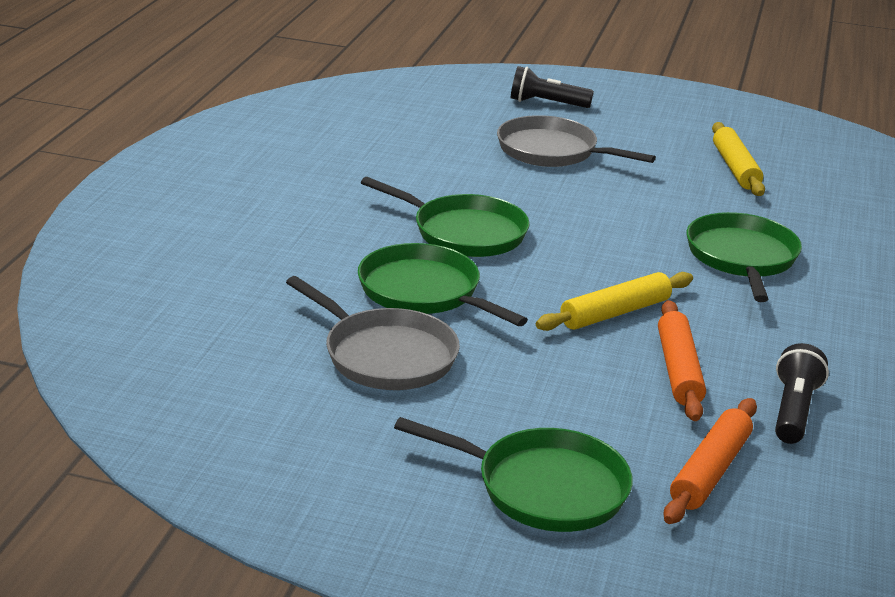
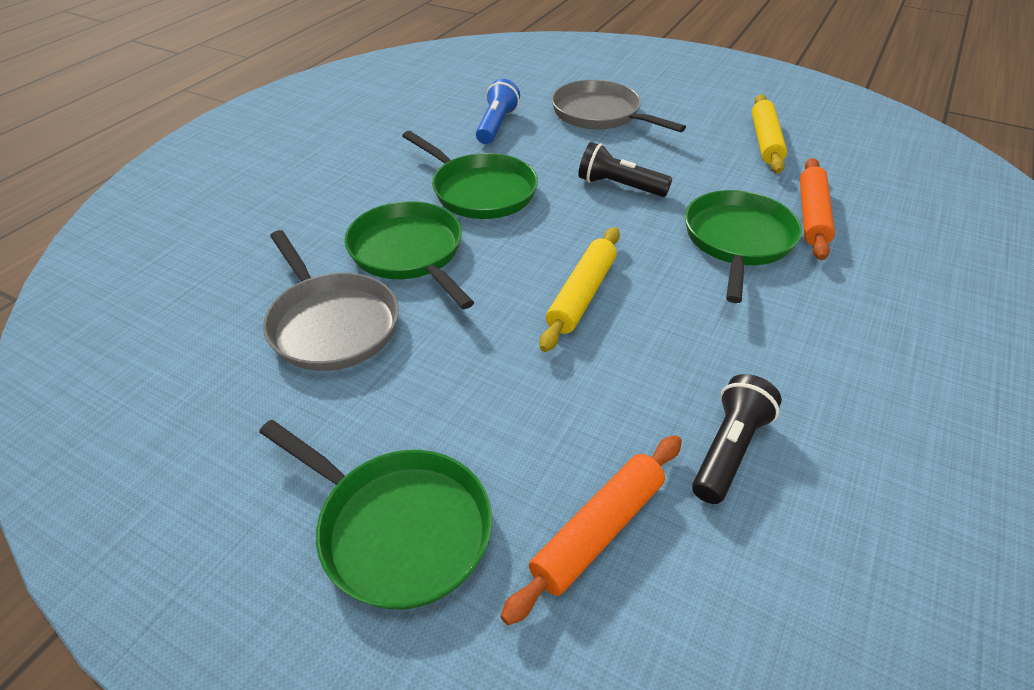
camera: 15 degrees right, 15 degrees up
(444, 168) = (496, 125): none -> blue flashlight
(546, 103) = (615, 69): black flashlight -> black flashlight (619, 186)
(615, 313) = (582, 295): yellow rolling pin -> yellow rolling pin turned 45 degrees counterclockwise
(678, 370) = (618, 376): orange rolling pin -> orange rolling pin (811, 215)

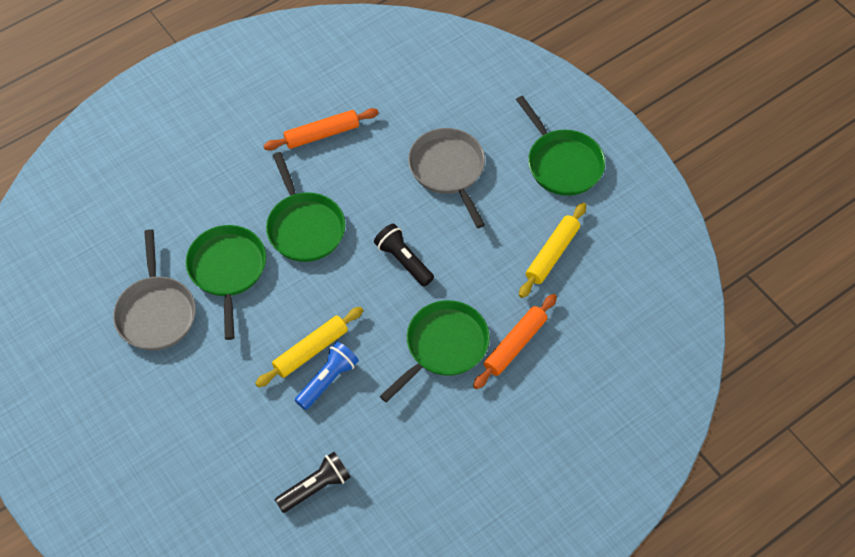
camera: 25 degrees right, 15 degrees up
(399, 528) = (133, 457): green pan -> green pan (562, 163)
(496, 125) = (360, 153): blue flashlight -> blue flashlight (327, 380)
(598, 530) = (221, 499): orange rolling pin -> orange rolling pin (322, 134)

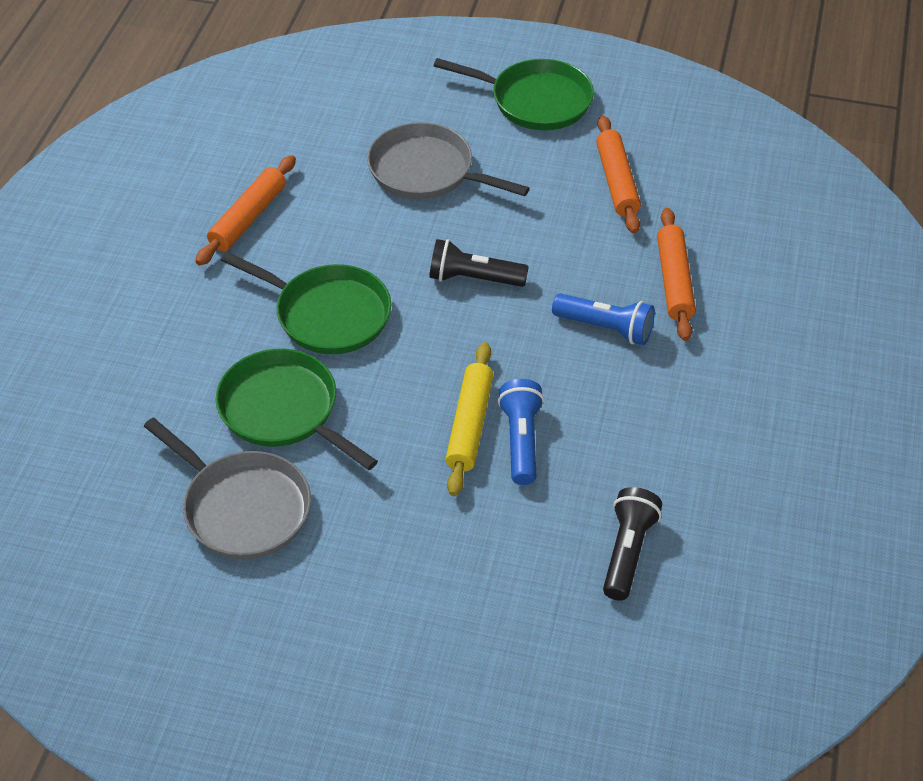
camera: 40 degrees left, 10 degrees down
(444, 346) = (605, 328): green pan -> blue flashlight
(552, 254) = (616, 181): yellow rolling pin -> orange rolling pin

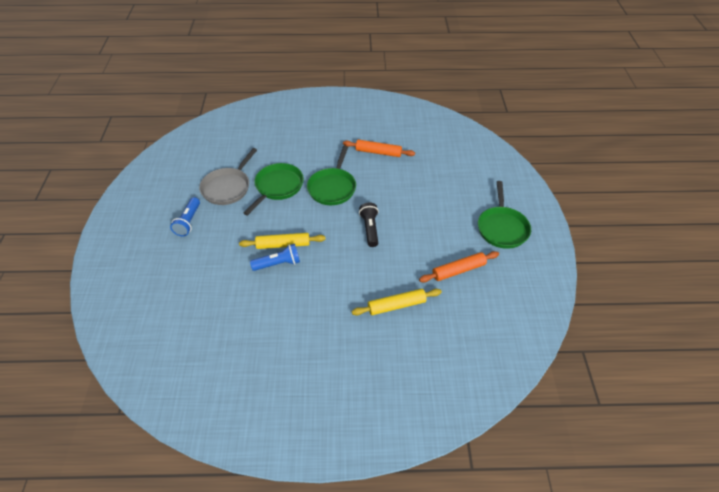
camera: 75 degrees right, 0 degrees up
(426, 171) = (432, 199): grey pan -> none
(605, 328) = (355, 282): blue flashlight -> blue flashlight (188, 222)
(627, 552) = (222, 313): black flashlight -> none
(674, 281) = (396, 305): orange rolling pin -> yellow rolling pin

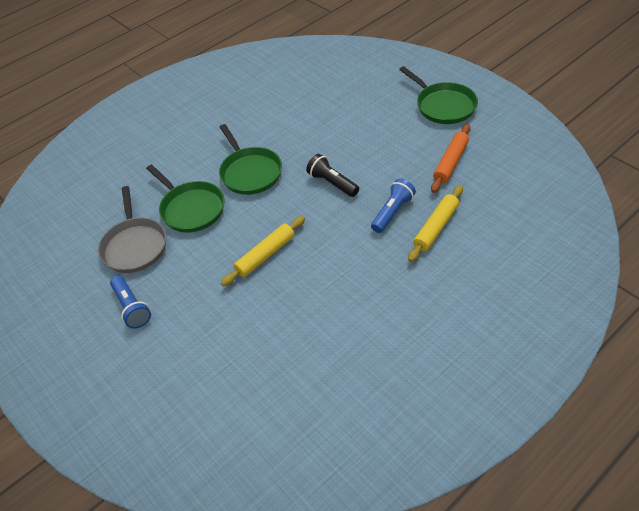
camera: 35 degrees left, 0 degrees up
(277, 187) = (191, 209): green pan -> green pan turned 150 degrees clockwise
(278, 264) = (282, 274): blue flashlight -> blue flashlight (392, 212)
(378, 152) = (256, 114): orange rolling pin -> none

